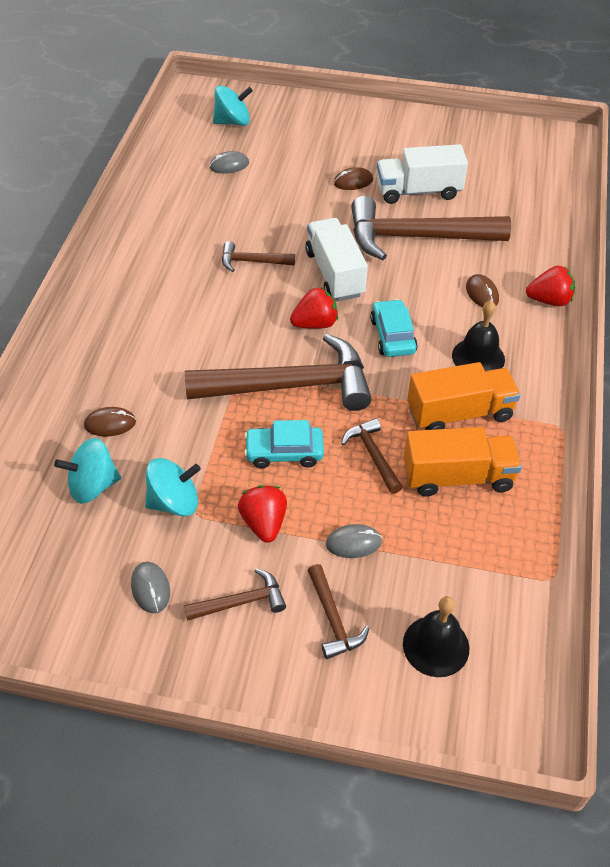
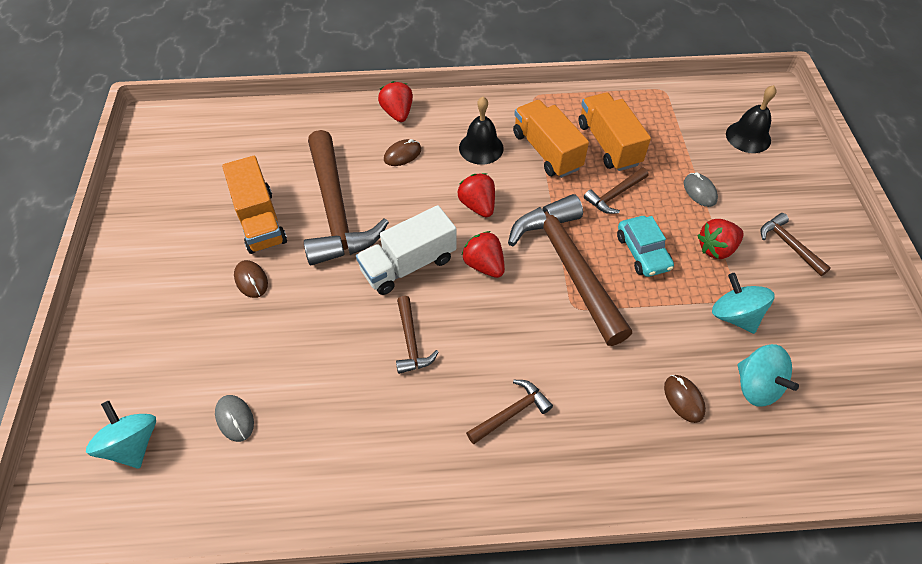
camera: 105 degrees left, 5 degrees up
(150, 588) = (818, 306): grey mouse -> none
(333, 619) = (765, 190): brown hammer -> brown hammer (511, 413)
(392, 336) = (478, 205): turquoise car -> red strawberry
(418, 191) = (260, 221): white truck -> orange truck

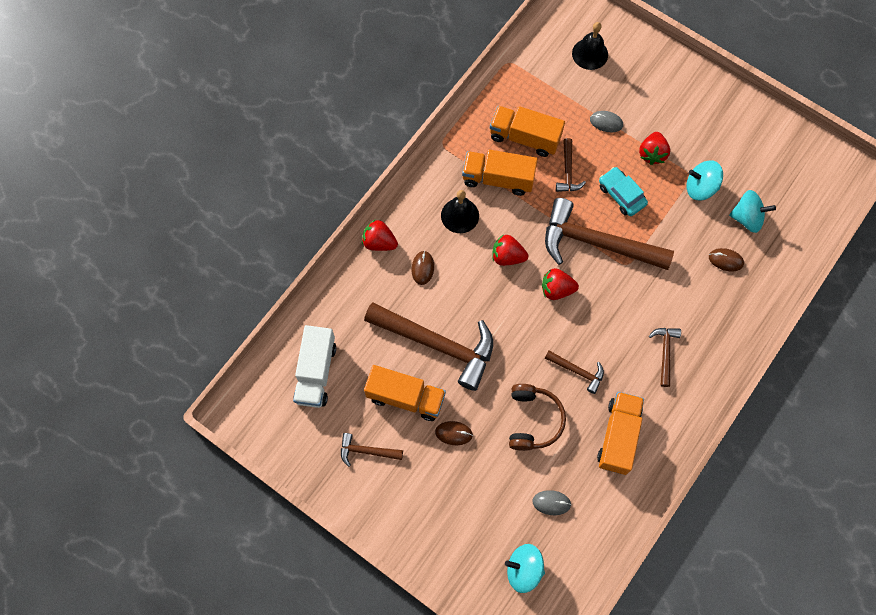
camera: 50 degrees left, 15 degrees up
(320, 338) = (533, 420): none -> brown headphones
(368, 433) = (618, 436): none -> orange truck
(408, 264) = (520, 332): white truck -> white truck (316, 372)
(642, 252) = (621, 195): turquoise car -> turquoise car turned 150 degrees counterclockwise
(788, 245) = (681, 114): brown hammer -> brown hammer (366, 451)

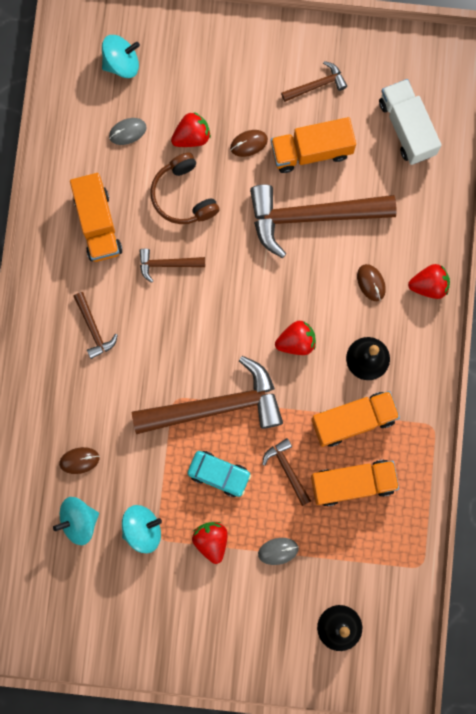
camera: 150 degrees right, 10 degrees up
(556, 289) = (230, 334): red strawberry -> red strawberry (192, 136)

